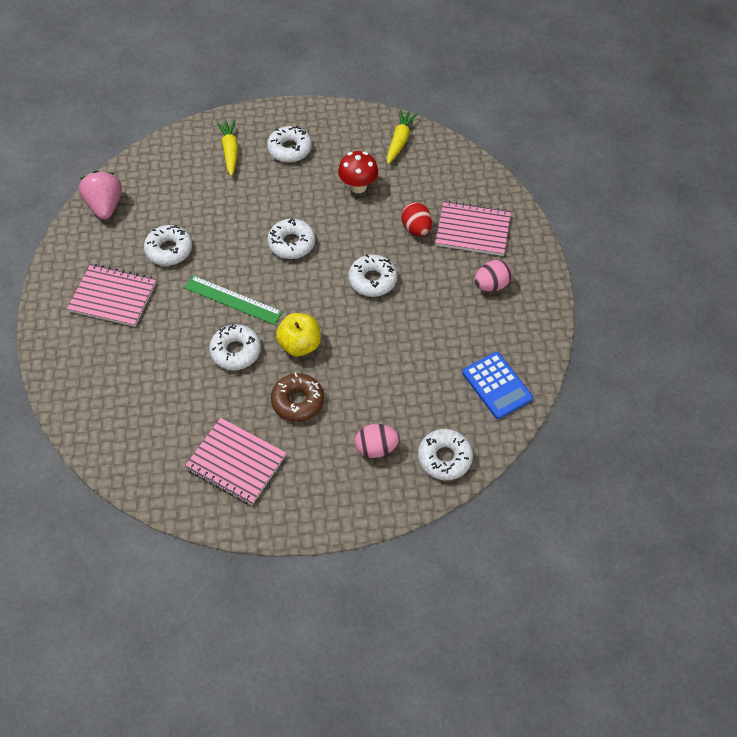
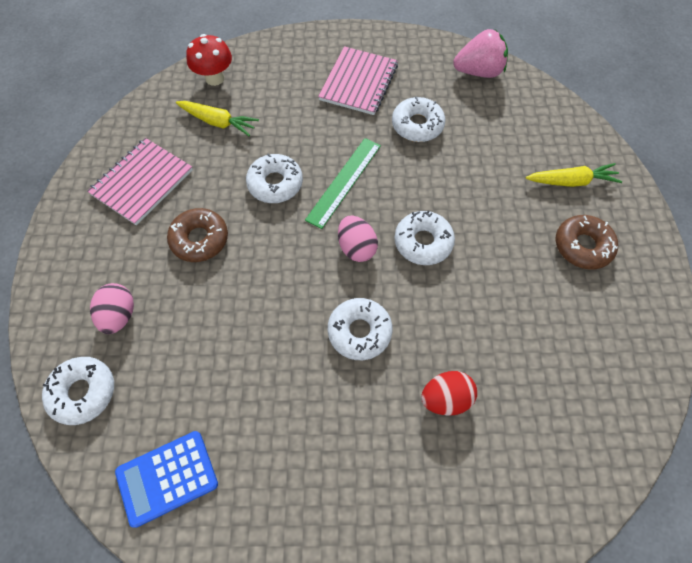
camera: 95 degrees right, 5 degrees up
(290, 149) = (582, 246): white donut -> brown donut
(300, 345) = (273, 245): yellow apple -> none
(358, 186) = (522, 326): red mushroom -> red mushroom (214, 78)
(399, 141) = (617, 393): yellow carrot -> yellow carrot (218, 122)
(472, 230) = (442, 484): pink notebook -> none
(491, 285) = (337, 498): pink egg -> pink egg (356, 248)

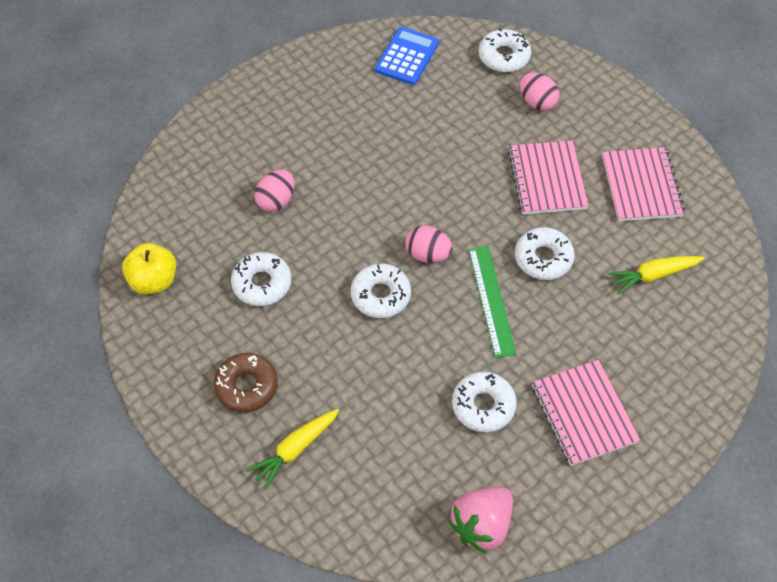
camera: 140 degrees right, 5 degrees down
(199, 239) = (547, 179): brown donut -> pink notebook
(214, 78) = (712, 314): red mushroom -> none
(359, 332) = (370, 200): white donut -> white donut (262, 283)
(445, 398) = (276, 200): red egg -> pink egg
(619, 398) = (154, 281): none -> yellow apple

